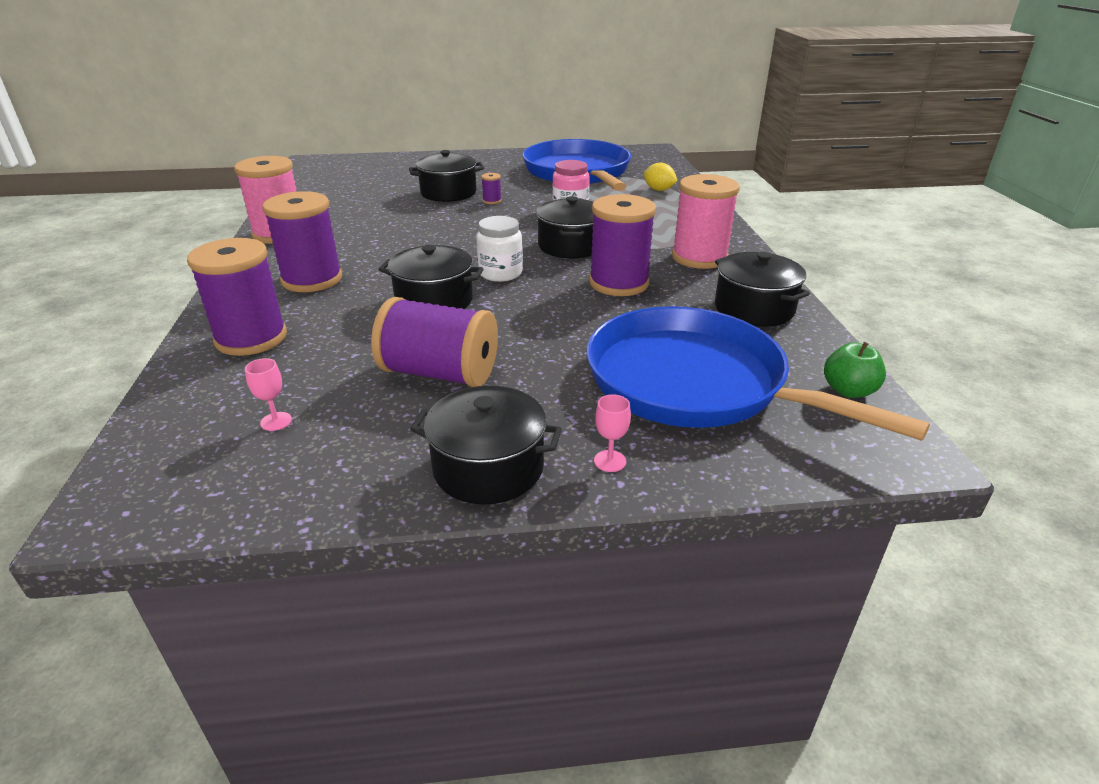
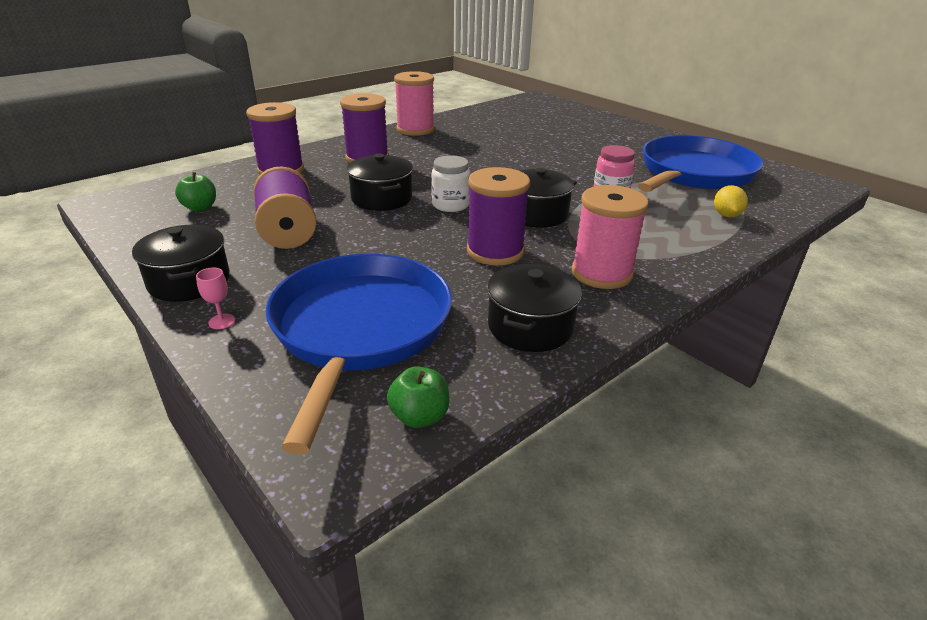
camera: 55 degrees right, 0 degrees up
(276, 421) = (200, 208): pink goblet -> green apple
(448, 193) = (559, 147): black pot -> none
(492, 201) = (571, 163): purple spool -> none

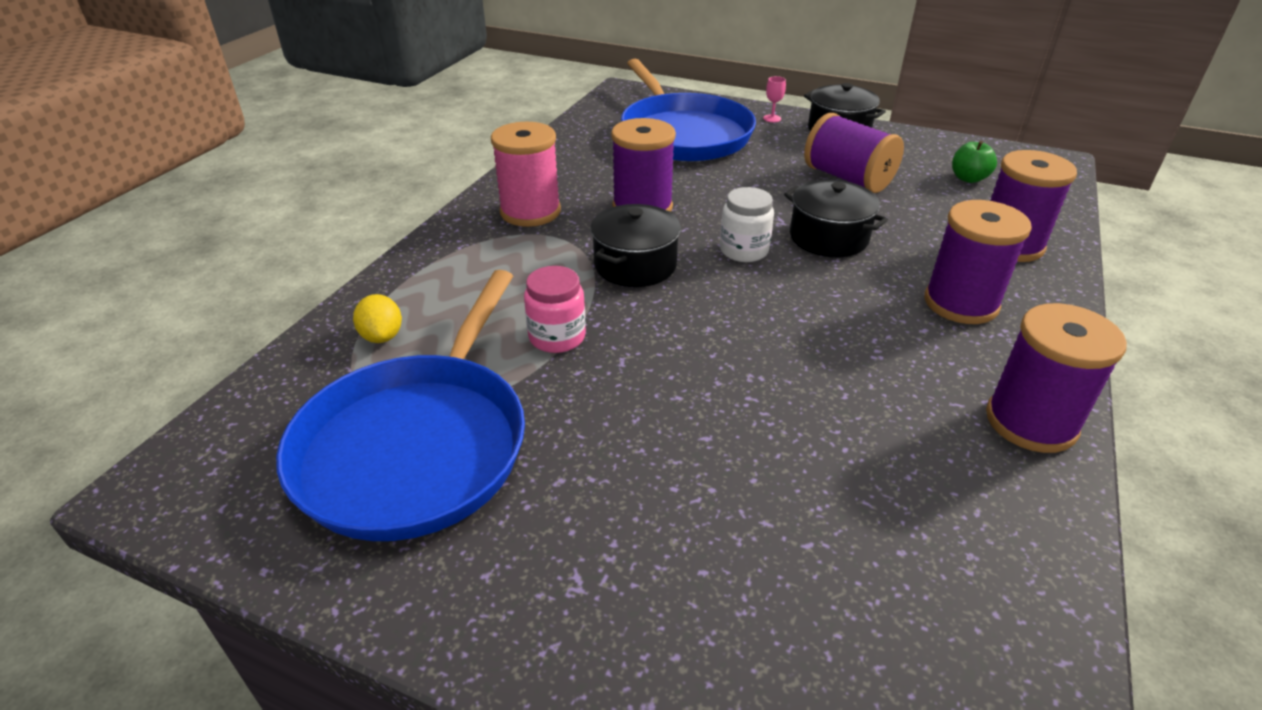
camera: 155 degrees right, 5 degrees up
(415, 129) = (1030, 422): pink spool -> purple spool
(419, 416) = (603, 111): green apple -> none
(530, 326) = (570, 160): black pot -> none

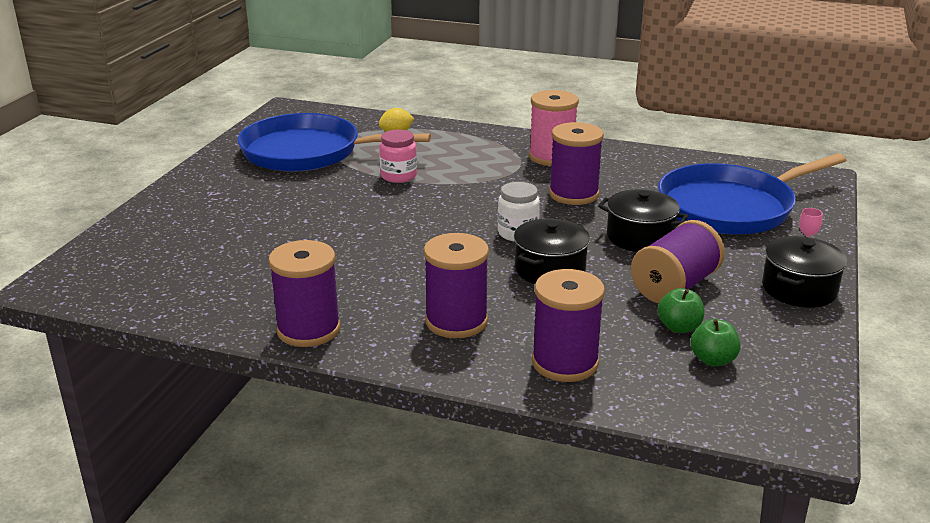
camera: 85 degrees right, 10 degrees down
(635, 265) = (486, 195): black pot -> black pot (640, 237)
(921, 185) = (679, 327): none -> green apple

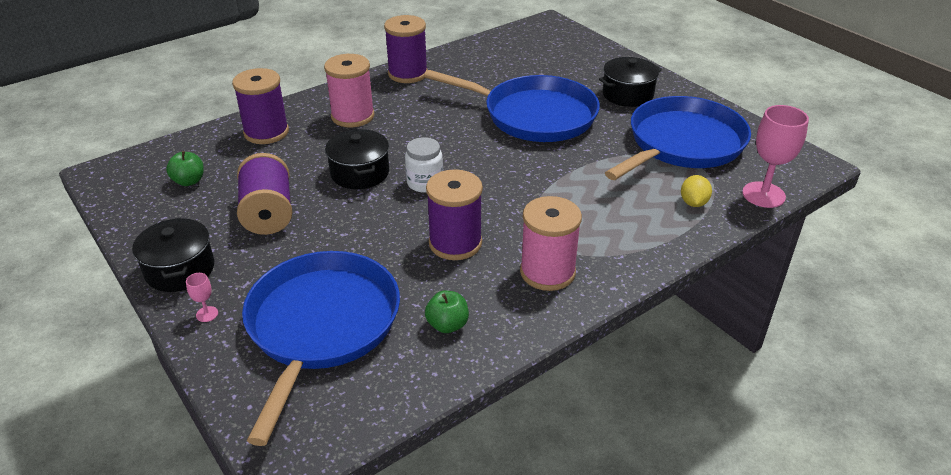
camera: 125 degrees right, 10 degrees up
(328, 222) = (534, 115): none -> blue pan
(354, 116) = (763, 195): none -> pink goblet
(398, 176) = (587, 169): pink jar -> none
(456, 321) = (352, 116): purple spool -> pink spool
(640, 237) = (345, 237): black pot -> black pot (627, 94)
(679, 327) = (231, 188): green apple -> green apple (447, 325)

